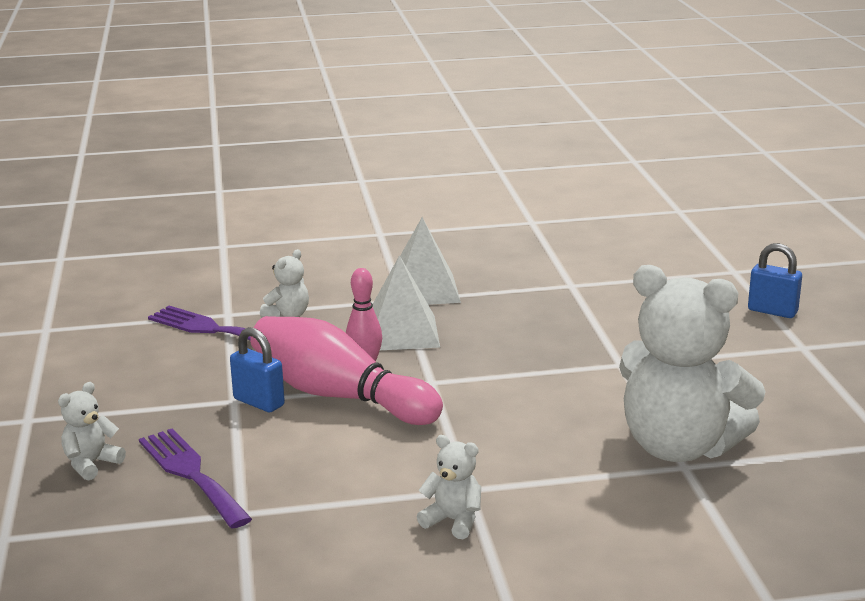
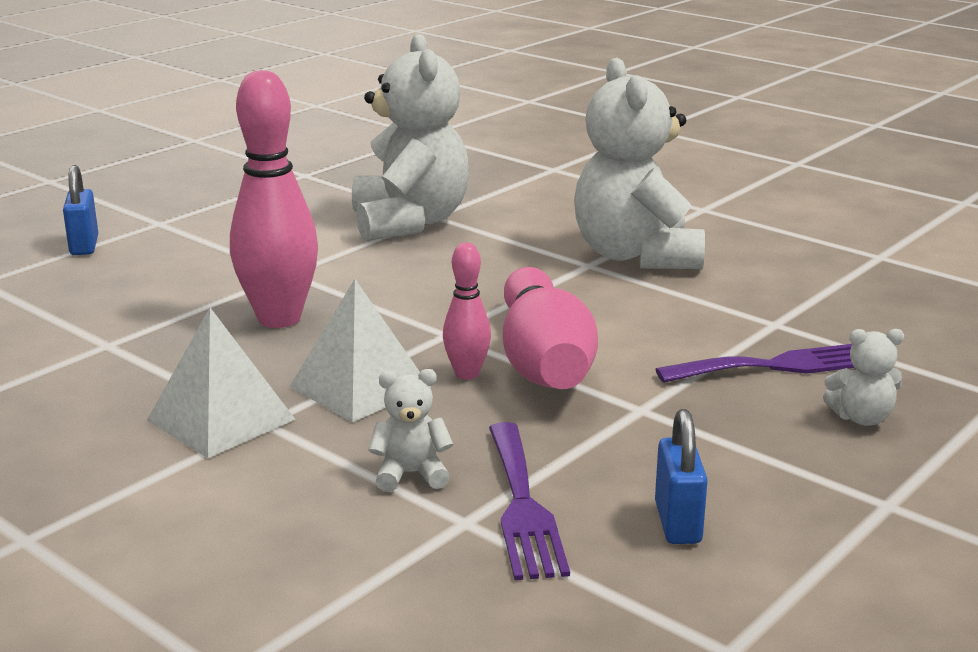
camera: 130 degrees left, 0 degrees up
(191, 474) = (777, 366): purple fork -> purple fork turned 120 degrees counterclockwise
(259, 402) = (622, 393): blue padlock -> blue padlock (678, 523)
(453, 521) = (636, 256): white teddy bear -> white teddy bear, size x2.39
(538, 338) = (279, 319): none -> pink bowling pin

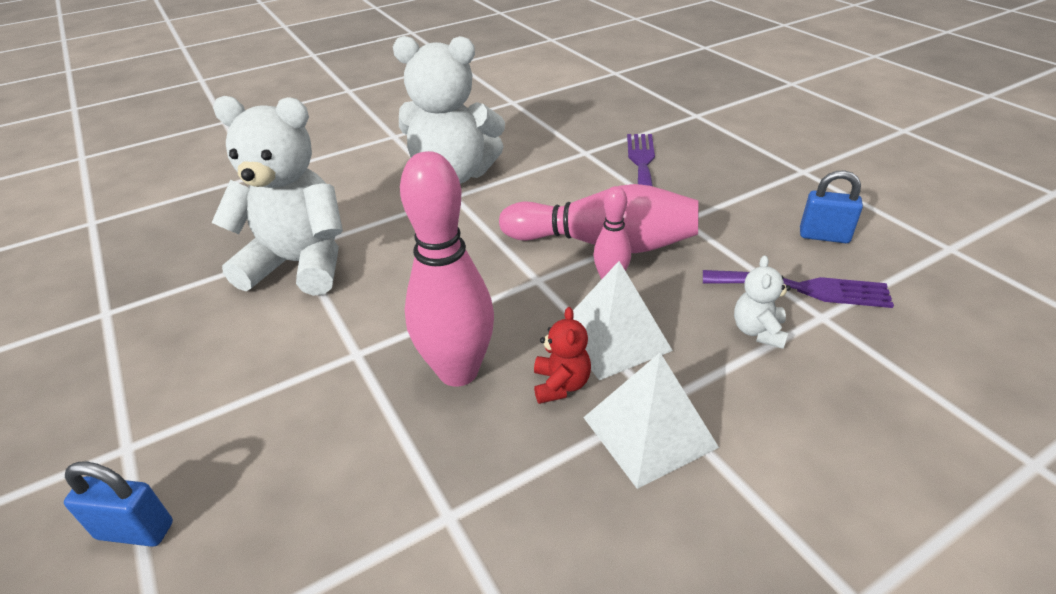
camera: 70 degrees left, 15 degrees up
(276, 368) = (561, 385): none -> red teddy bear
(861, 418) = (712, 155): white teddy bear -> none

